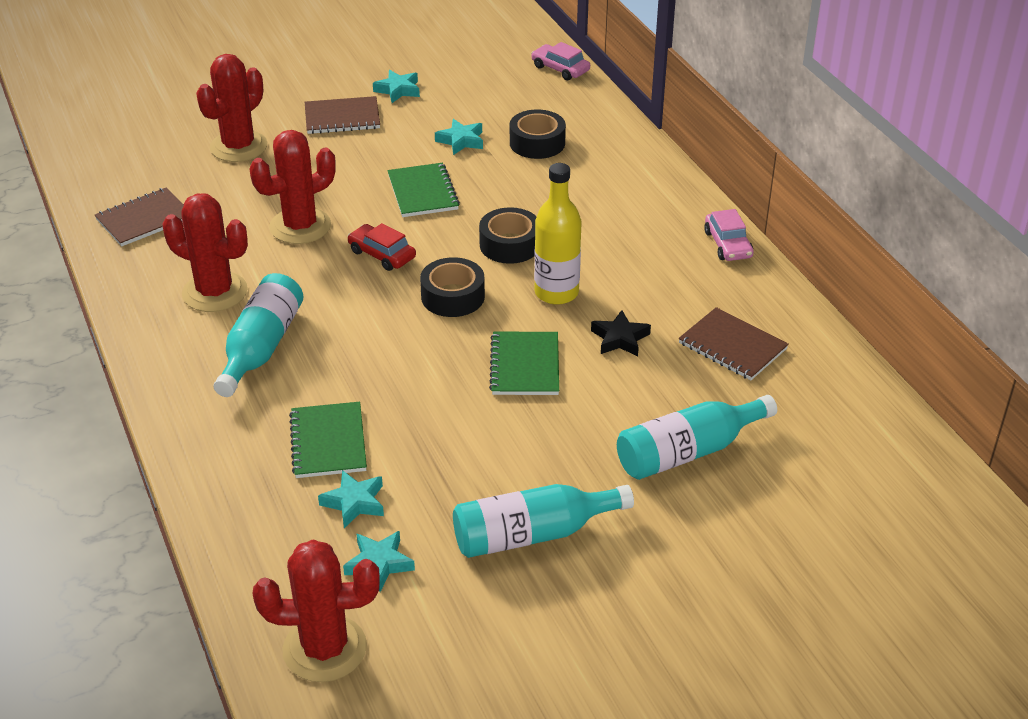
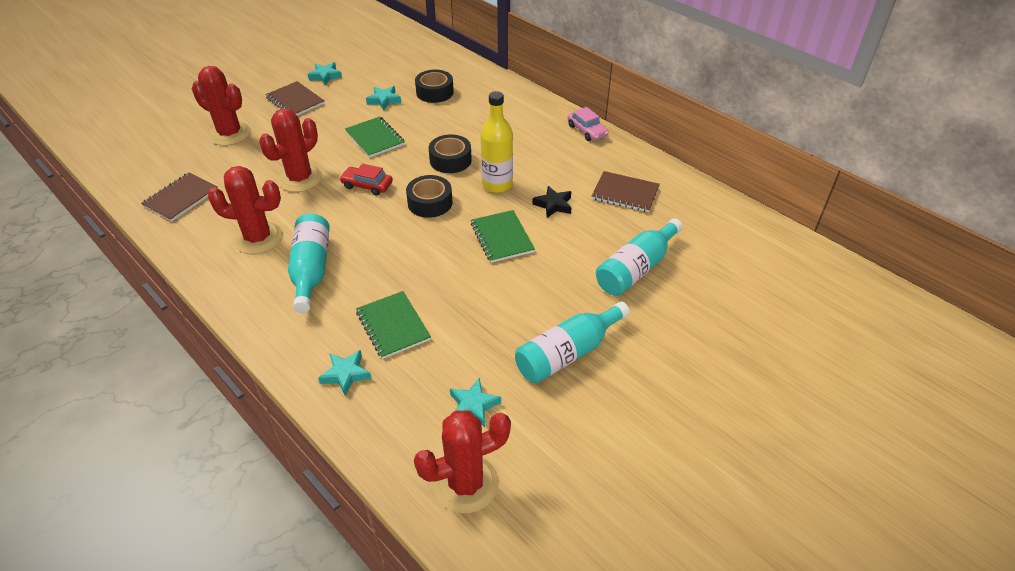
camera: 20 degrees left, 5 degrees up
(238, 147) = (230, 134): red cactus -> red cactus turned 75 degrees counterclockwise
(342, 117) = (295, 101): brown notebook -> brown notebook turned 75 degrees clockwise
(354, 502) = (433, 365): turquoise star -> turquoise star (346, 374)
(560, 69) = (425, 44): pink car -> none

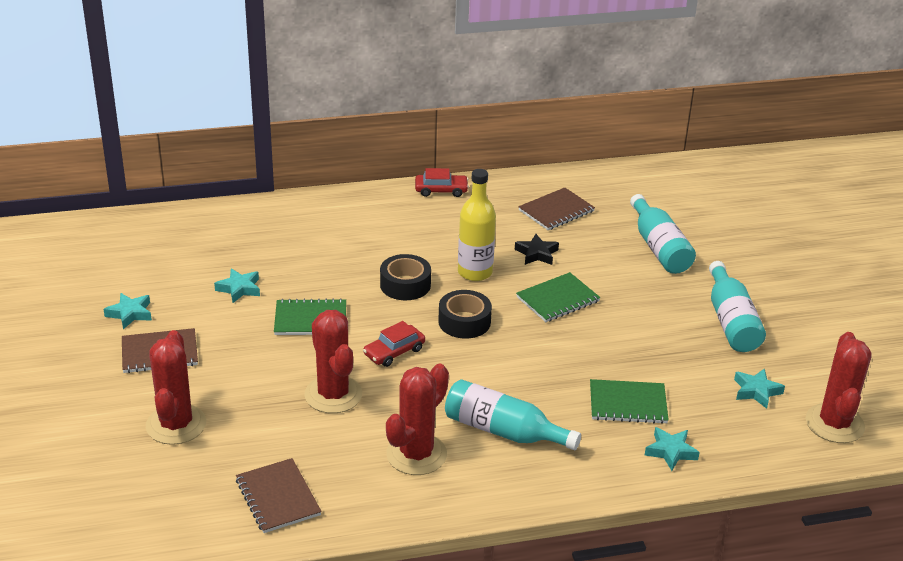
camera: 60 degrees left, 10 degrees down
(230, 134) = (176, 425): red cactus -> red cactus turned 60 degrees counterclockwise
(435, 92) = (264, 250): black tape -> none
(502, 237) = (557, 299): green notebook -> green notebook turned 45 degrees counterclockwise
(587, 131) = (441, 190): pink car -> red car

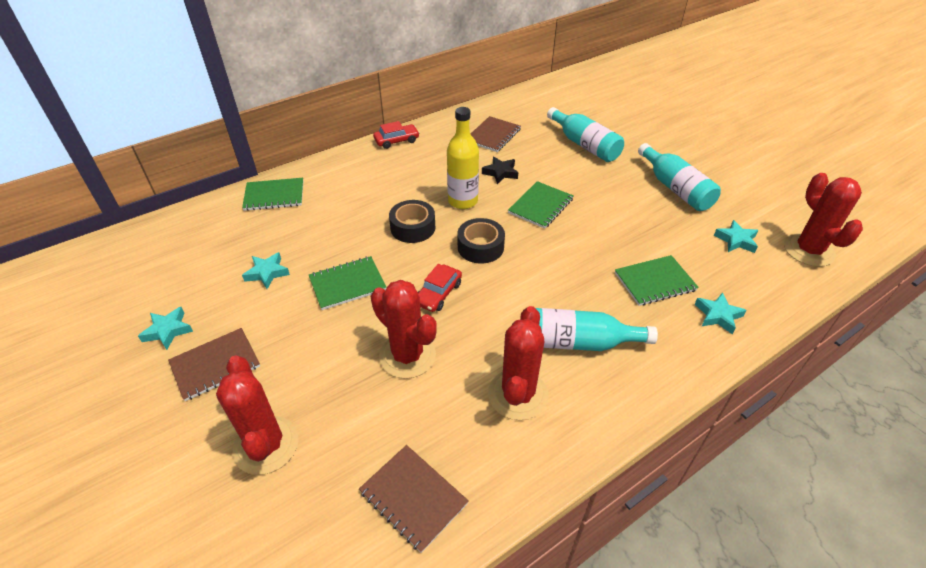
camera: 20 degrees left, 10 degrees up
(280, 217) = (274, 195): none -> green notebook

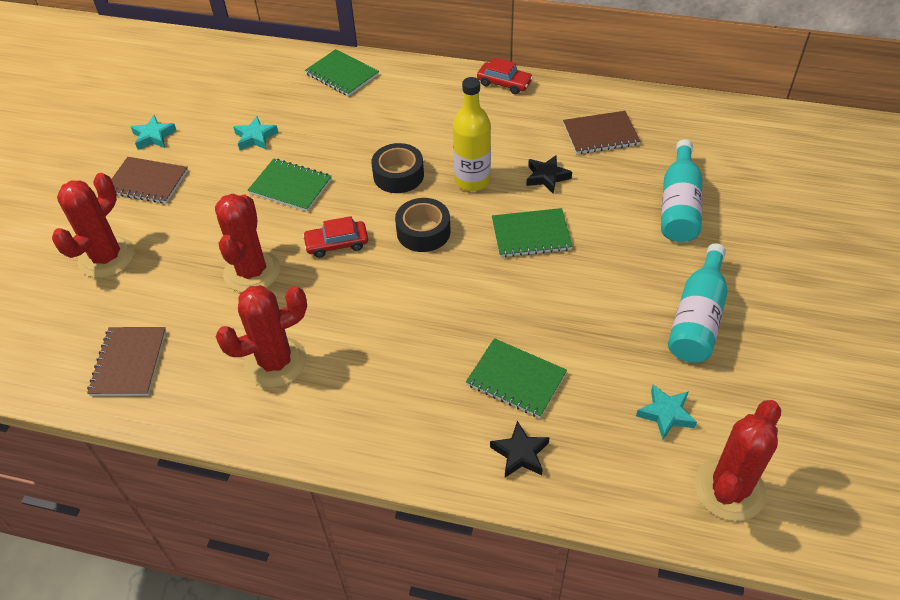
camera: 50 degrees right, 5 degrees up
(576, 342) = (372, 366): turquoise bottle -> none
(718, 315) = (520, 453): turquoise star -> black star

